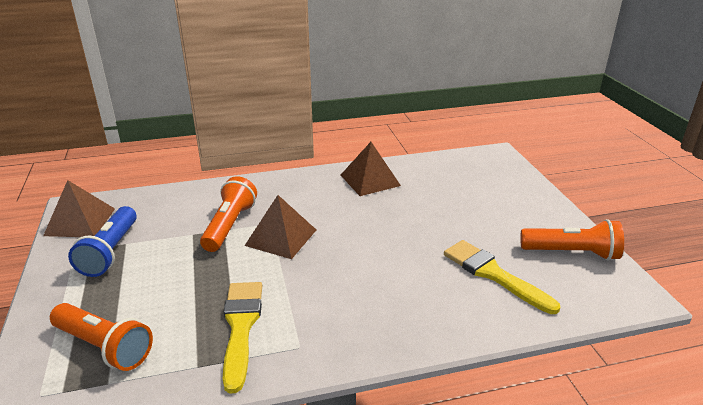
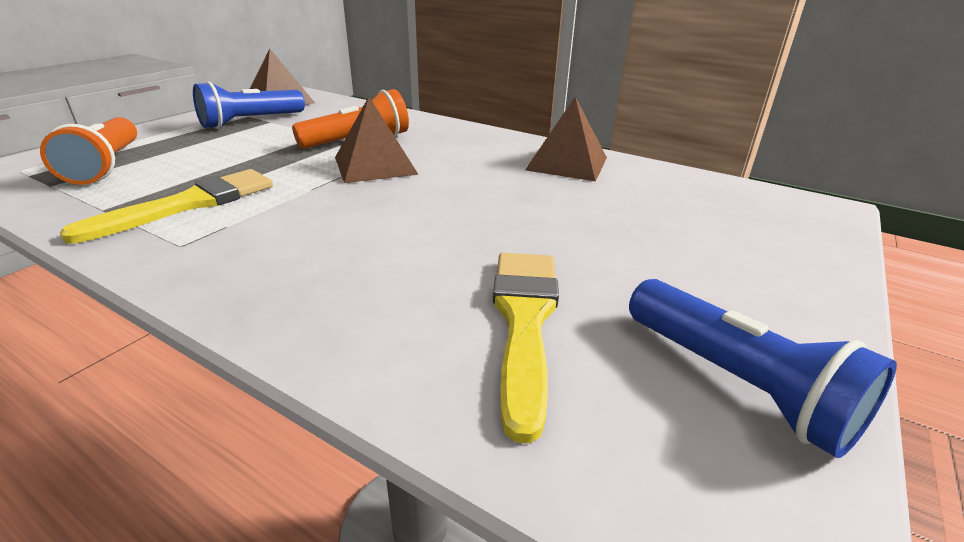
camera: 45 degrees right, 0 degrees up
(572, 253) = (737, 384): orange flashlight -> blue flashlight

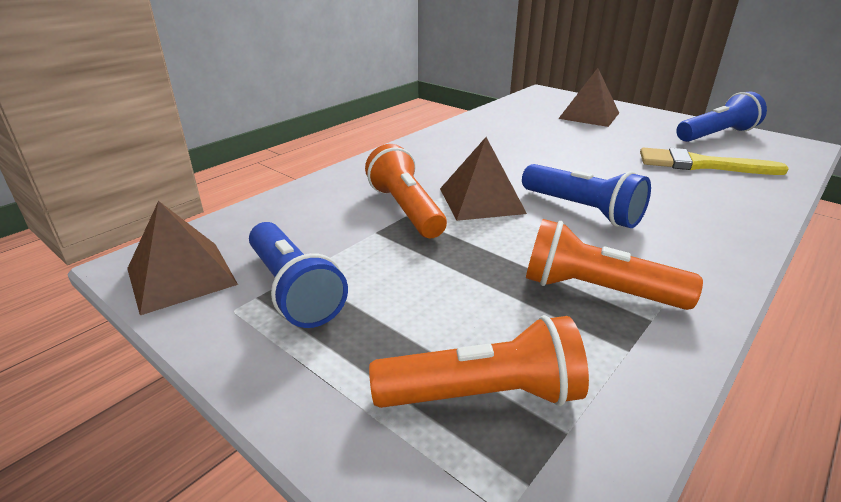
camera: 80 degrees left, 0 degrees up
(190, 204) = (596, 290): yellow brush -> orange flashlight
(348, 209) = (582, 210): none -> blue flashlight
(567, 163) = (477, 133): brown pyramid -> brown pyramid (589, 115)

